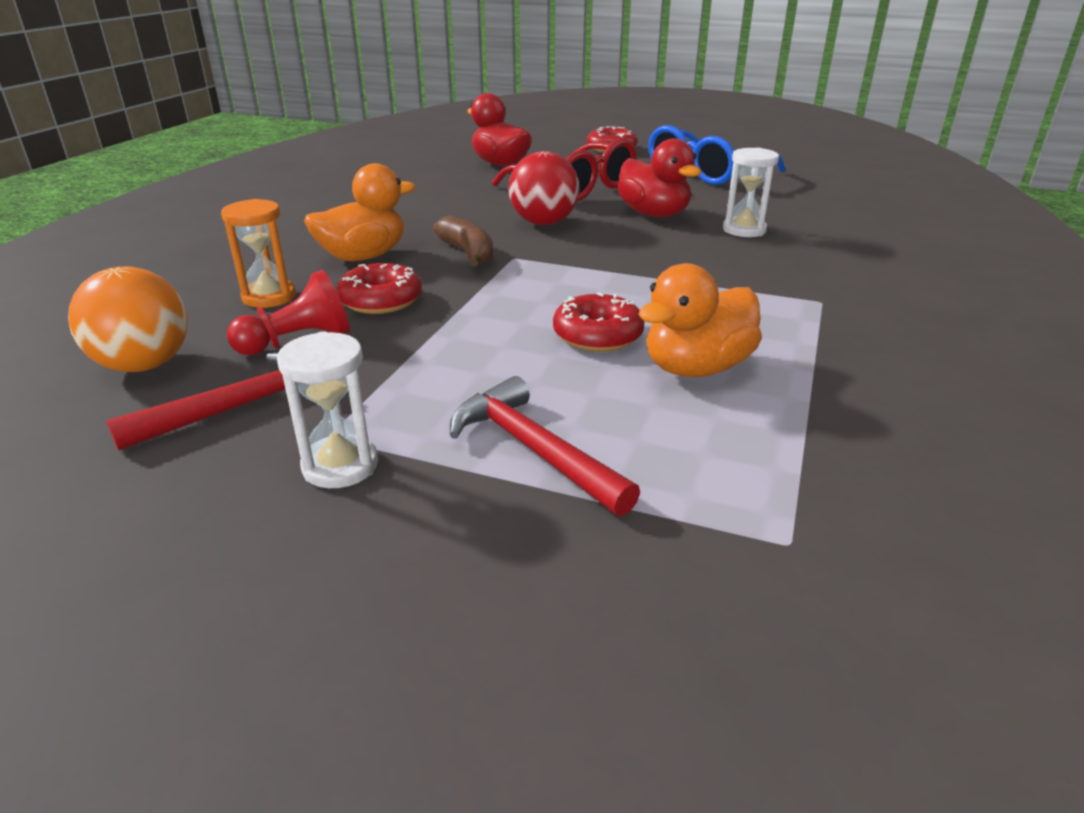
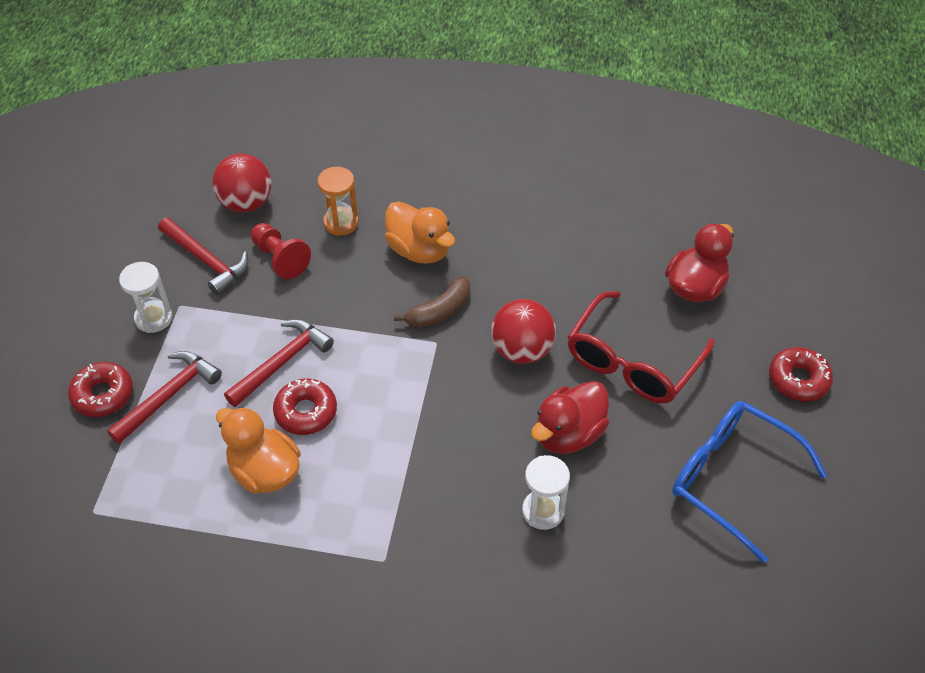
camera: 80 degrees right, 20 degrees up
(145, 365) = (246, 203): orange ball -> red ball
(381, 300) = (344, 281): red donut -> red donut (103, 395)
(503, 348) = (282, 362): none -> red hammer

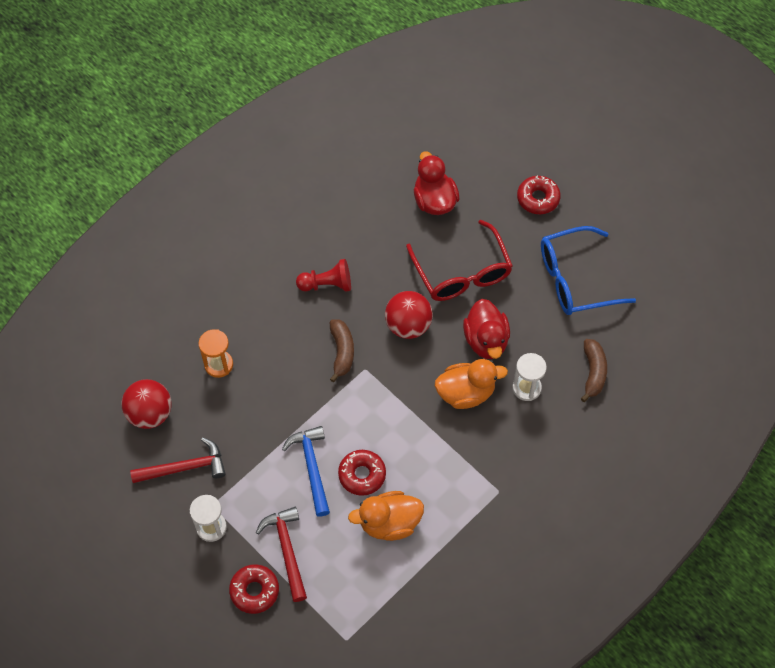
camera: 55 degrees left, 10 degrees up
(280, 258) = (221, 420): red pawn -> red pawn (327, 284)
(282, 362) = (311, 467): red hammer -> blue hammer
(419, 250) = (282, 332): orange duck -> orange duck (466, 393)
(625, 573) = (593, 372): none -> brown banana

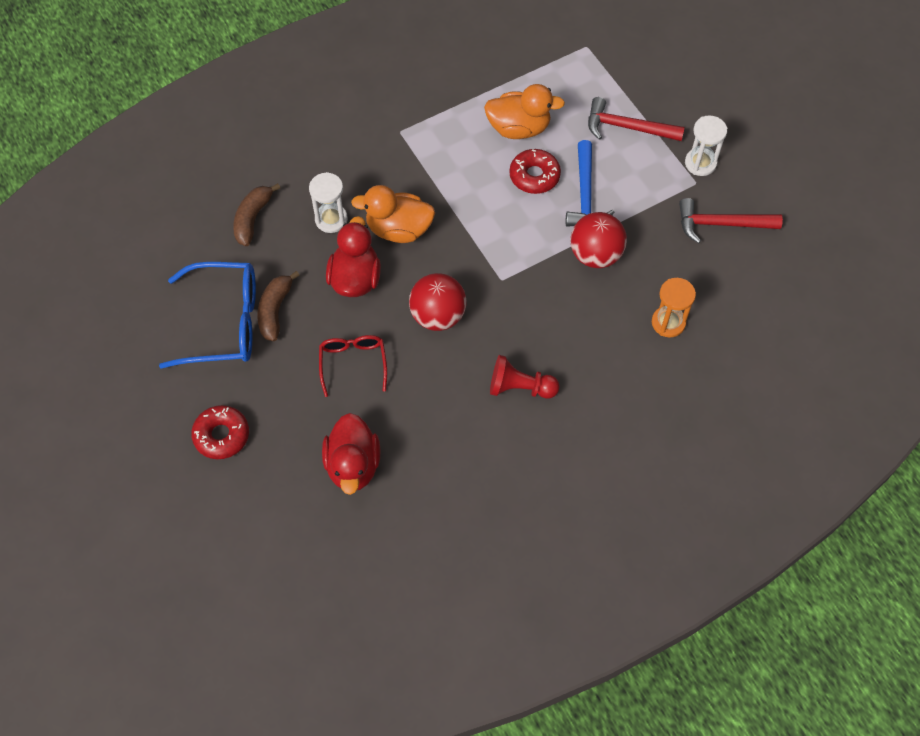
camera: 165 degrees left, 0 degrees up
(150, 413) = (754, 287): red ball -> red ball (595, 255)
(254, 591) = (665, 101): red donut -> none
(287, 550) = (627, 127): red hammer -> red hammer turned 105 degrees clockwise
(342, 352) = (522, 304): brown banana -> brown banana (275, 310)
(461, 272) = (353, 364): red glasses -> red glasses, size x0.58

